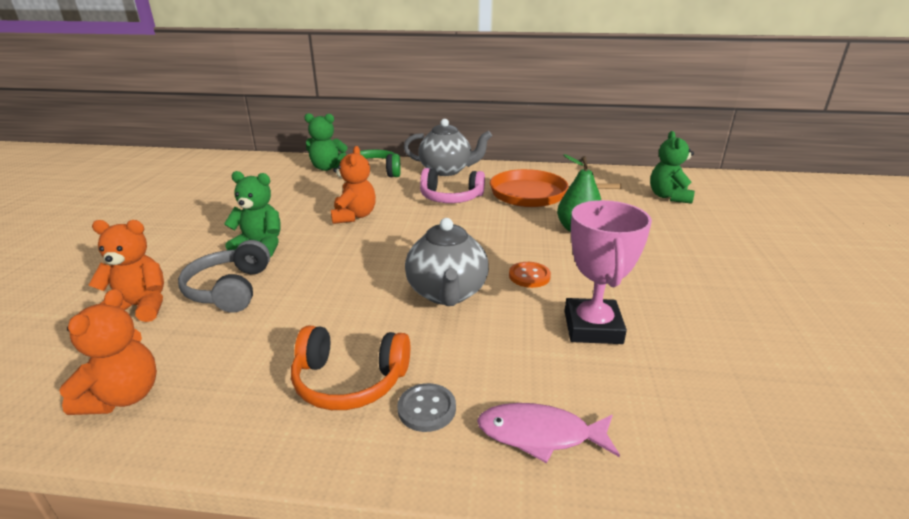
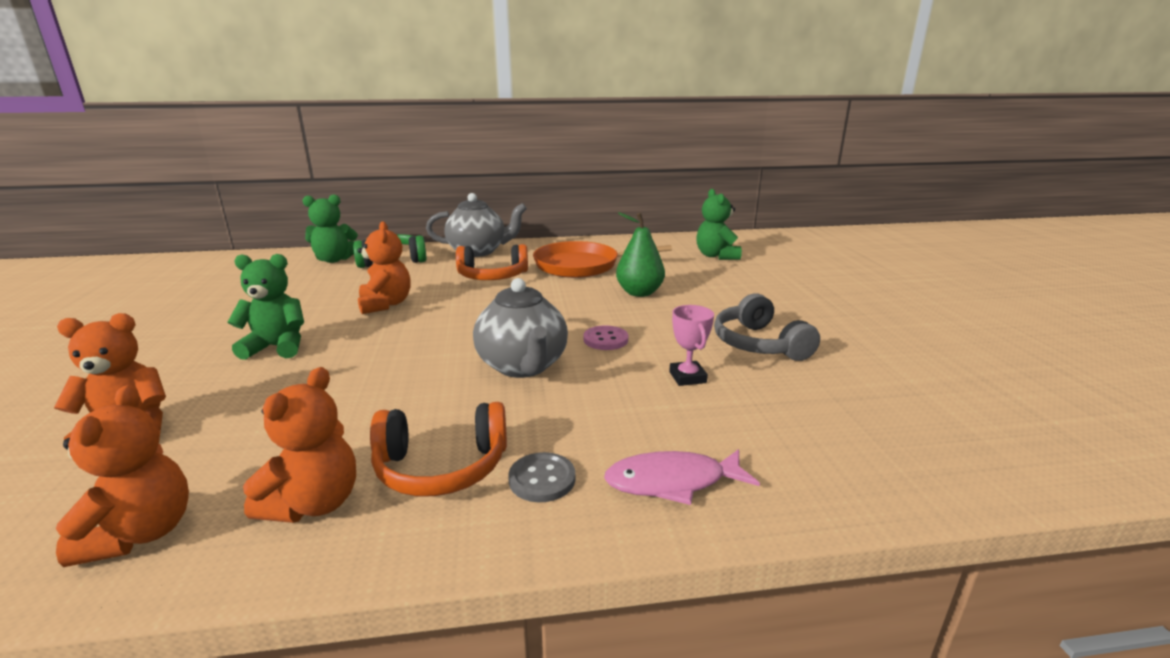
camera: 15 degrees left, 5 degrees down
(230, 289) = (252, 395): grey headphones -> grey headphones (759, 344)
(245, 396) = (314, 503): none -> orange teddy bear
(451, 198) = (492, 276): pink headphones -> orange headphones
(529, 276) = (605, 339): orange button -> pink button
(592, 327) = (687, 377): pink trophy -> pink trophy, size x0.54

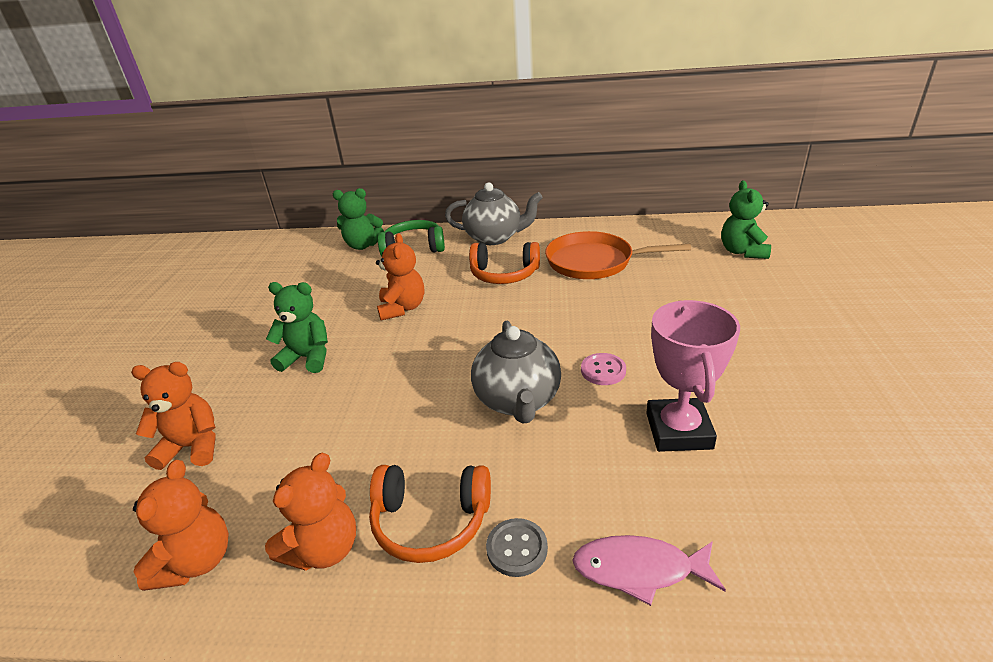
camera: 15 degrees right, 10 degrees up
(639, 293) = (648, 305): green pear -> none
(687, 377) = (678, 431): pink trophy -> pink trophy, size x1.85
(759, 344) = (765, 389): grey headphones -> none

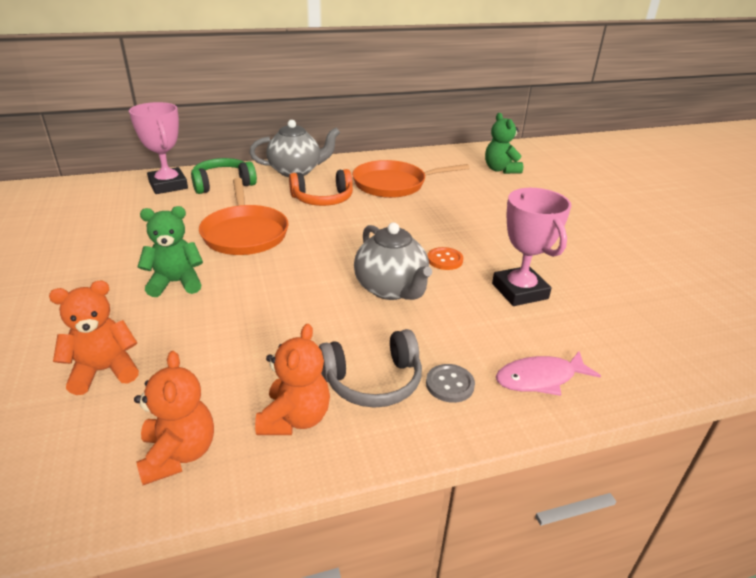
camera: 25 degrees left, 0 degrees up
(363, 245) = (168, 185): green teddy bear -> pink trophy
(402, 308) = (245, 233): orange teddy bear -> orange pan
(431, 521) = (373, 381): orange headphones -> grey headphones
(603, 370) = (444, 260): pink button -> orange button

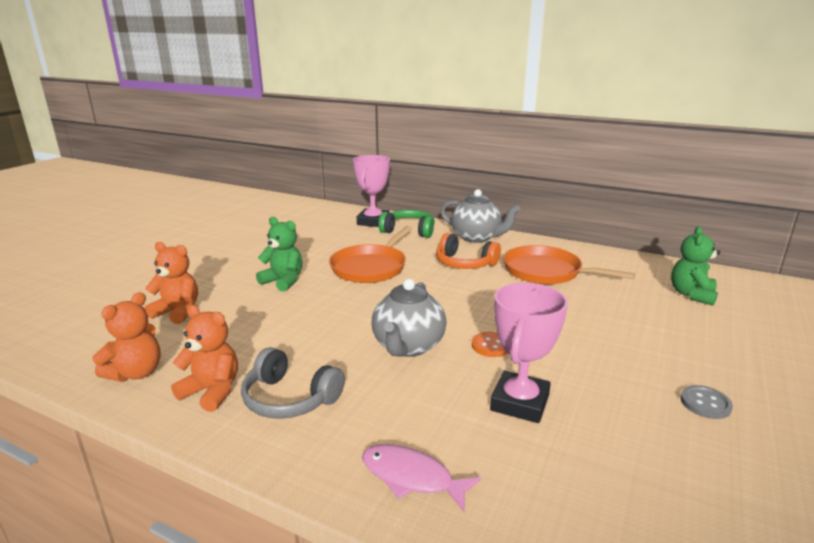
camera: 45 degrees right, 10 degrees down
(295, 418) = (212, 391): orange teddy bear -> orange teddy bear turned 120 degrees counterclockwise
(450, 384) = (334, 434): grey button -> grey button (705, 403)

